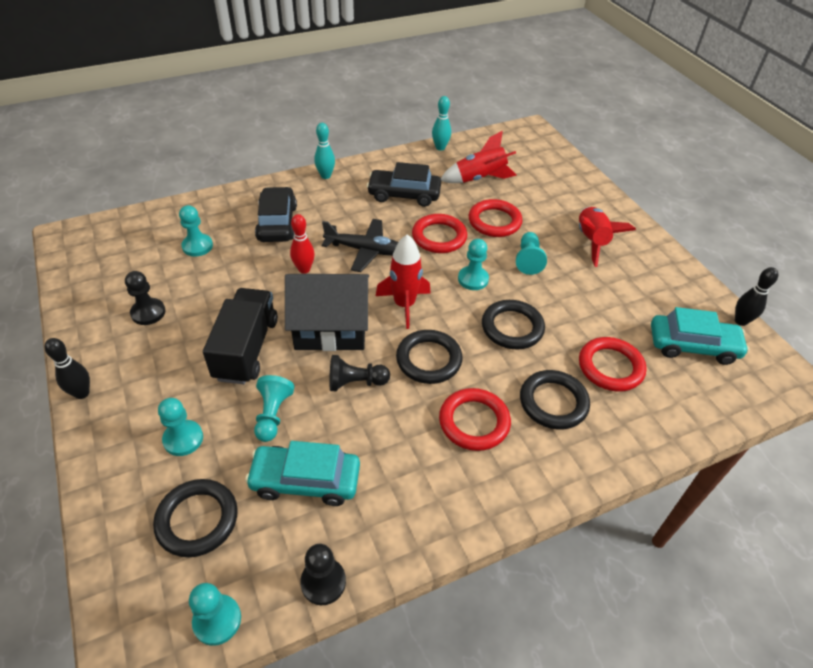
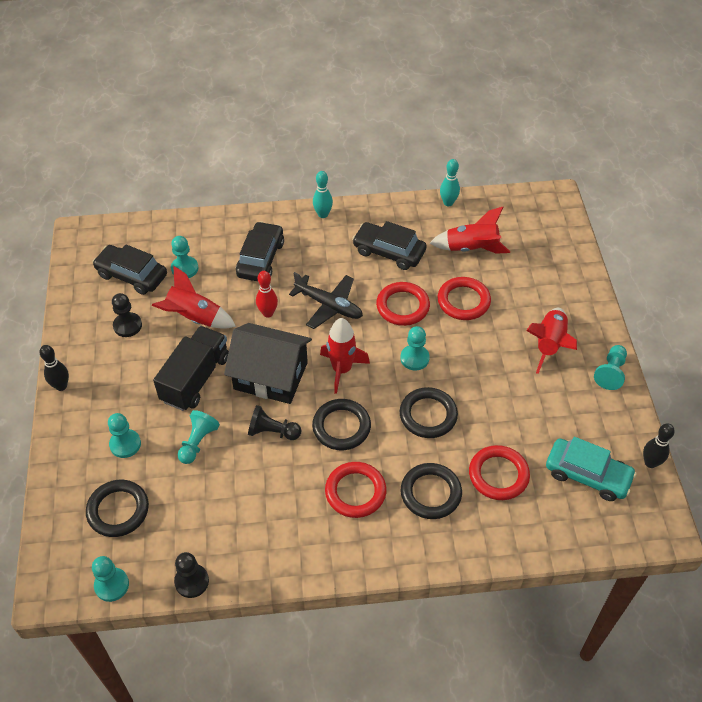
camera: 20 degrees right, 5 degrees up
(139, 263) = (132, 275): none -> black car
(224, 289) = (194, 317): none -> red rocket
(305, 481) = (205, 503): turquoise car -> none
(528, 260) = (476, 350): turquoise pawn -> turquoise pawn (610, 373)

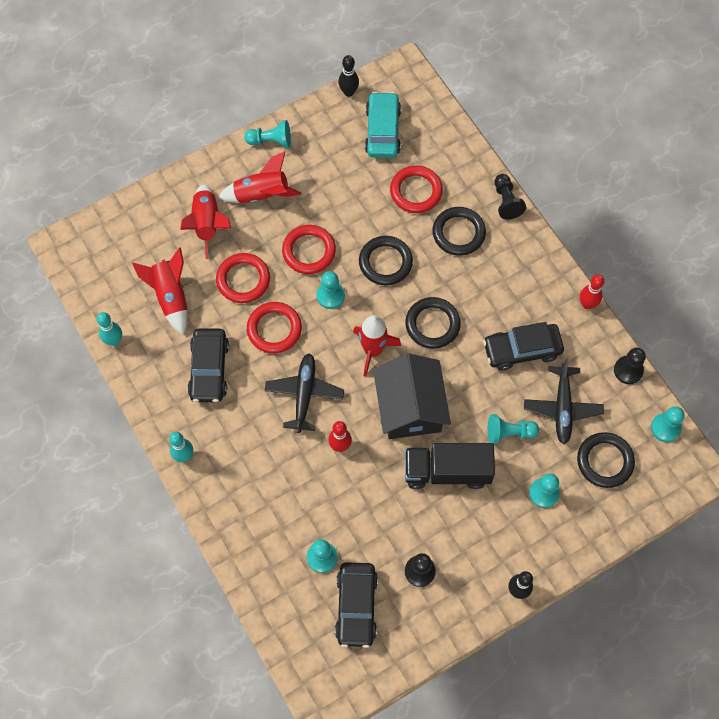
camera: 115 degrees left, 15 degrees up
(192, 499) = (562, 408): none -> black plane
(194, 317) = (379, 512): red rocket -> red rocket (207, 224)
(260, 259) = (274, 488): black car -> black car (522, 350)
(272, 432) = (466, 377): black pawn -> black pawn (506, 201)
(286, 579) = (587, 304): none -> red bowling pin
(355, 492) = (487, 287): red ring -> red ring (309, 251)

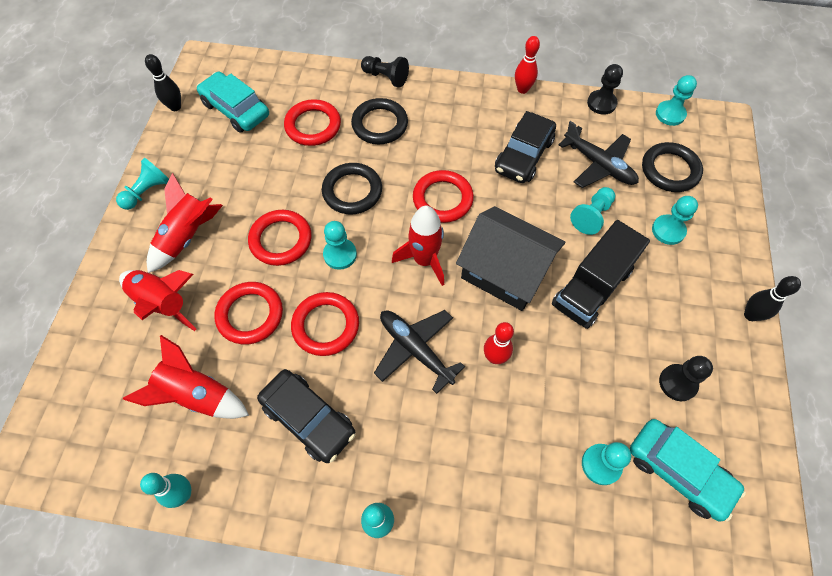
camera: 50 degrees left, 5 degrees down
(356, 606) = (678, 471): black car -> turquoise car
(432, 324) = (442, 199): black ring -> red ring

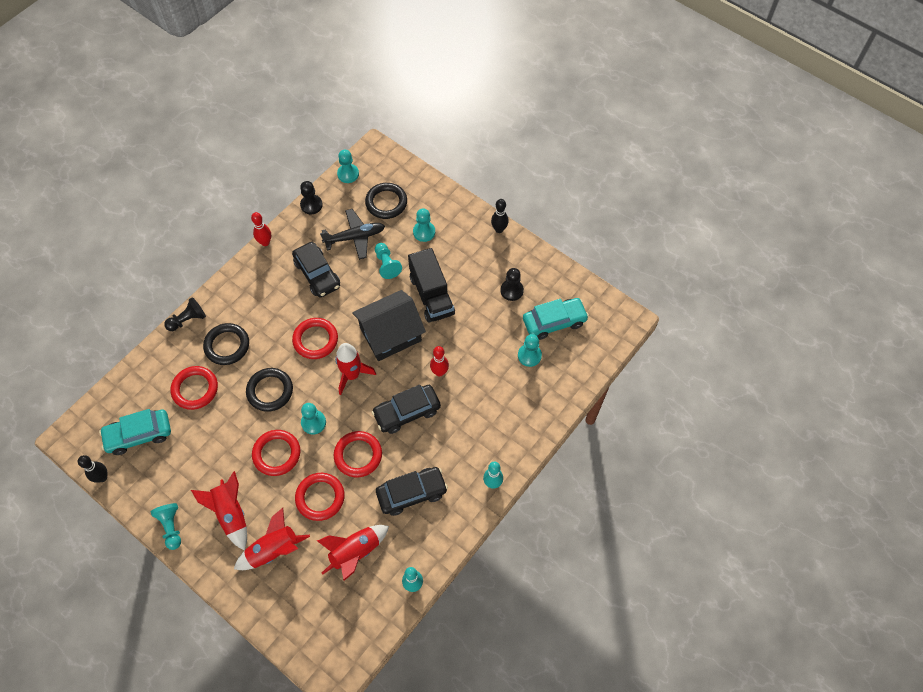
camera: 60 degrees left, 0 degrees up
(415, 349) = (407, 412): black plane -> black car

